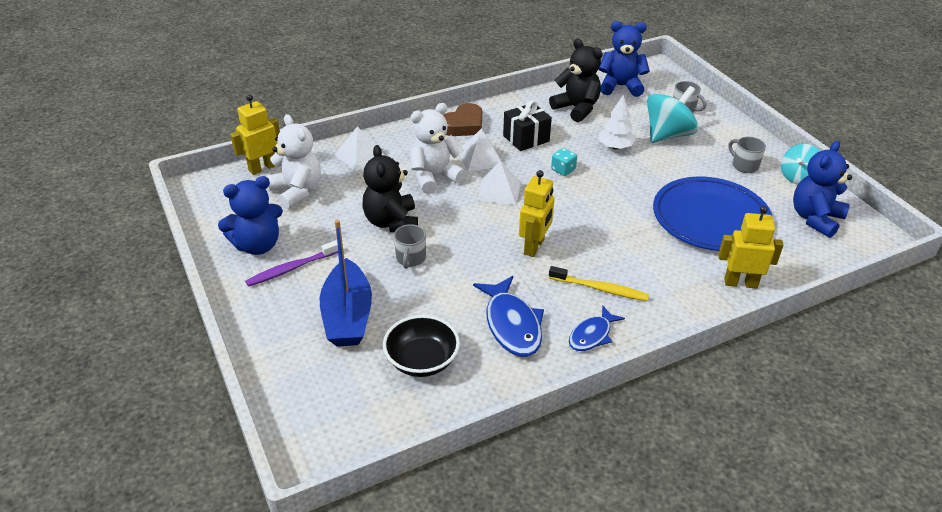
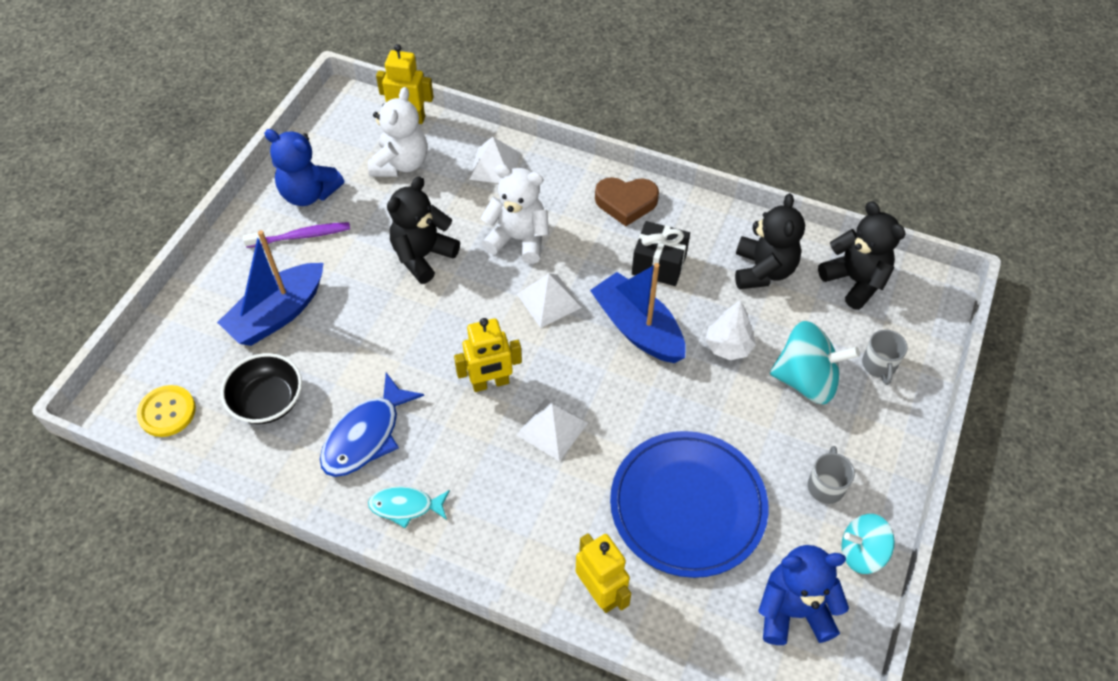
camera: 50 degrees right, 15 degrees up
(291, 268) = (301, 236): purple toothbrush -> purple toothbrush turned 150 degrees clockwise
(362, 425) = (167, 412): none -> yellow button
(410, 259) = (387, 304): grey mug -> none
(480, 158) = (586, 252): white pyramid -> white pyramid (552, 429)
(563, 170) = (638, 328): turquoise dice -> blue boat
(592, 335) = (405, 506): blue fish -> turquoise fish
(600, 289) = (477, 474): yellow toothbrush -> none
(620, 86) = (855, 281): blue teddy bear -> black teddy bear

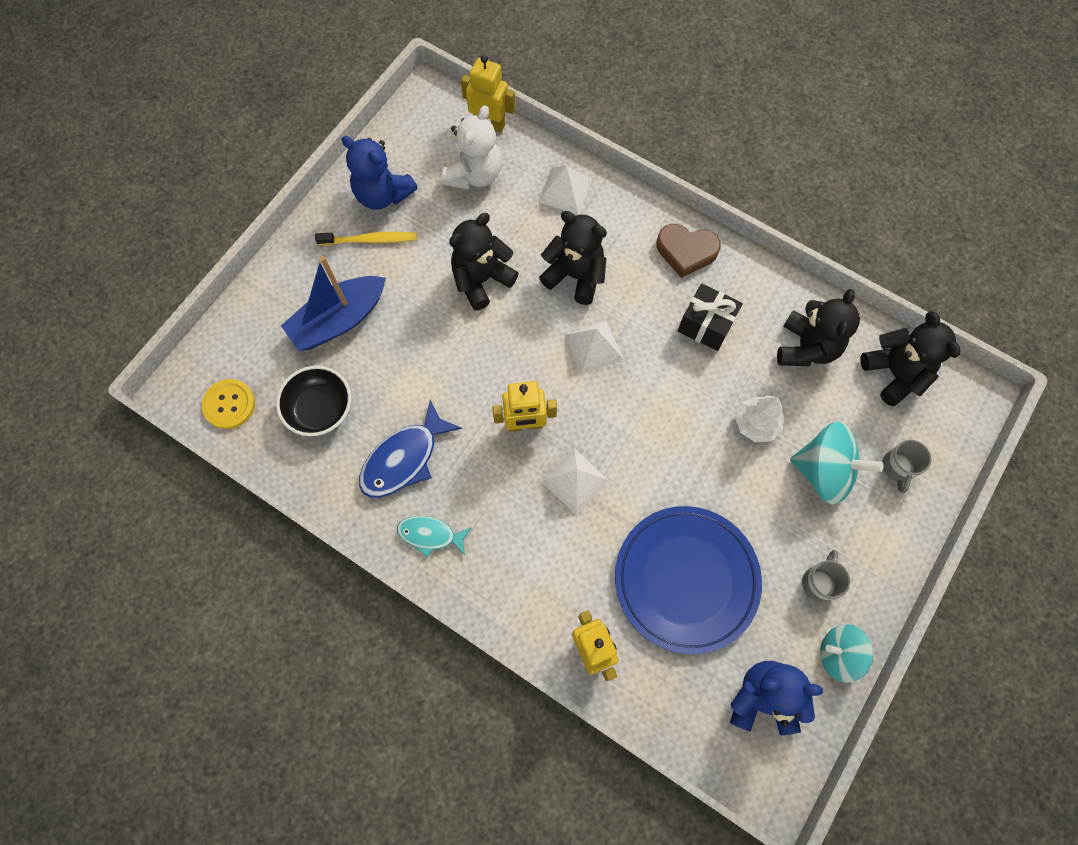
camera: 10 degrees right, 15 degrees up
(301, 236) = (370, 240): purple toothbrush -> yellow toothbrush
(518, 239) = (575, 276): white teddy bear -> black teddy bear
(638, 328) = (673, 390): blue boat -> none

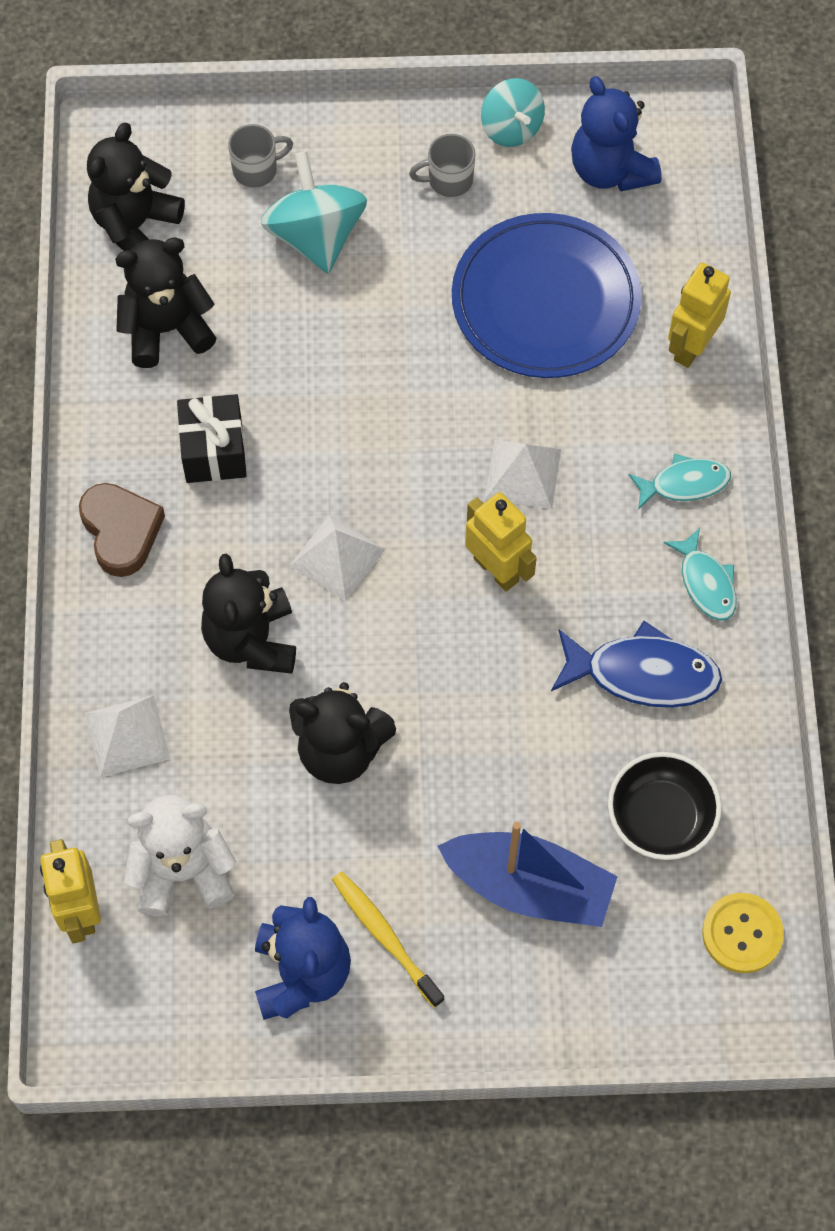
camera: 125 degrees left, 5 degrees down
(501, 571) = (684, 483): none -> turquoise fish
(755, 424) = (308, 330): white tree -> none

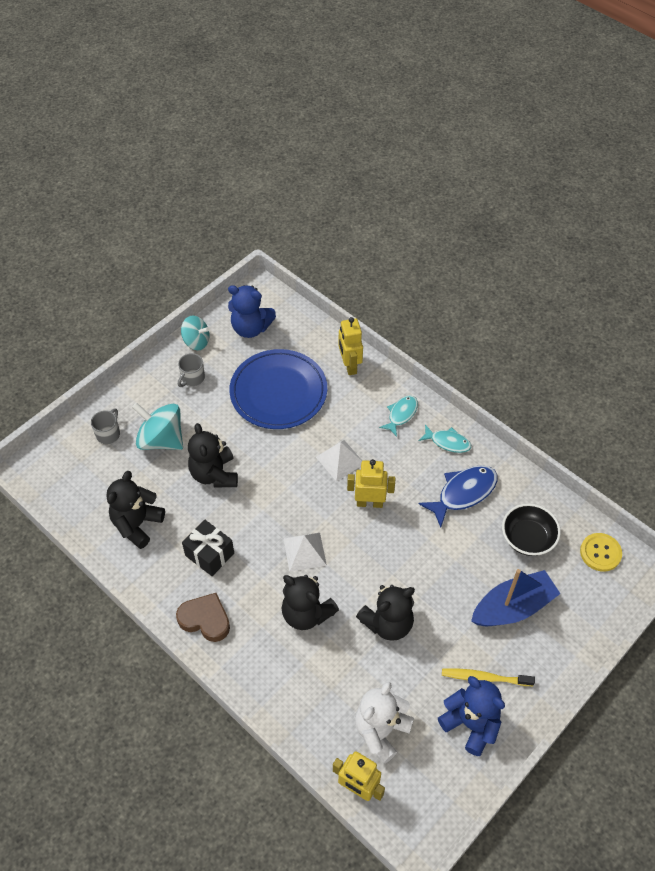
camera: 45 degrees left, 10 degrees down
(127, 735) = (298, 698): white pyramid -> none
(135, 225) = (79, 495): black teddy bear -> black teddy bear (214, 474)

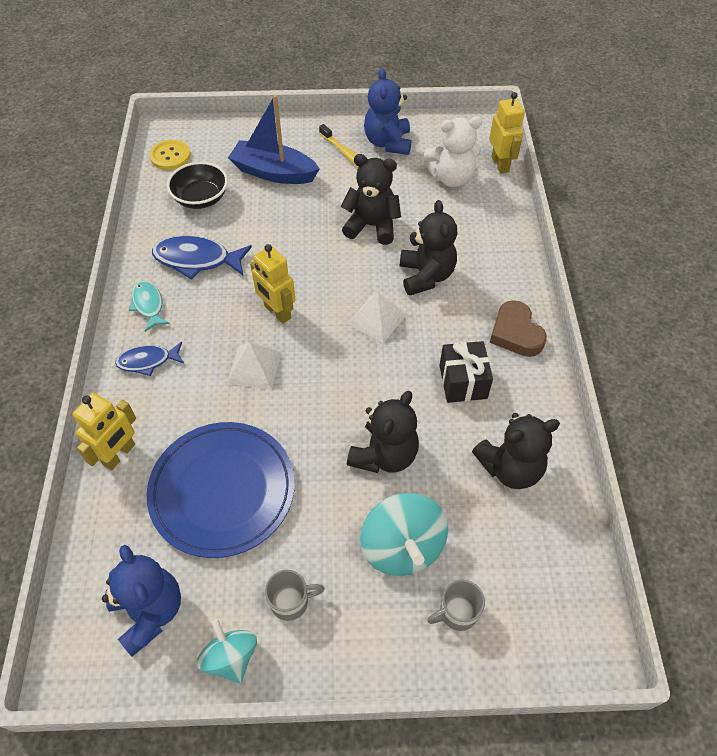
camera: 135 degrees left, 0 degrees up
(401, 414) = (148, 361): turquoise fish -> blue fish

